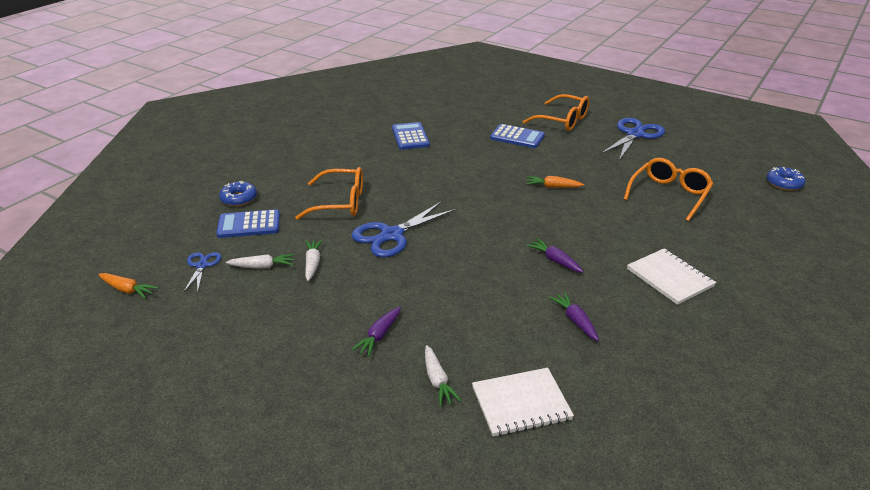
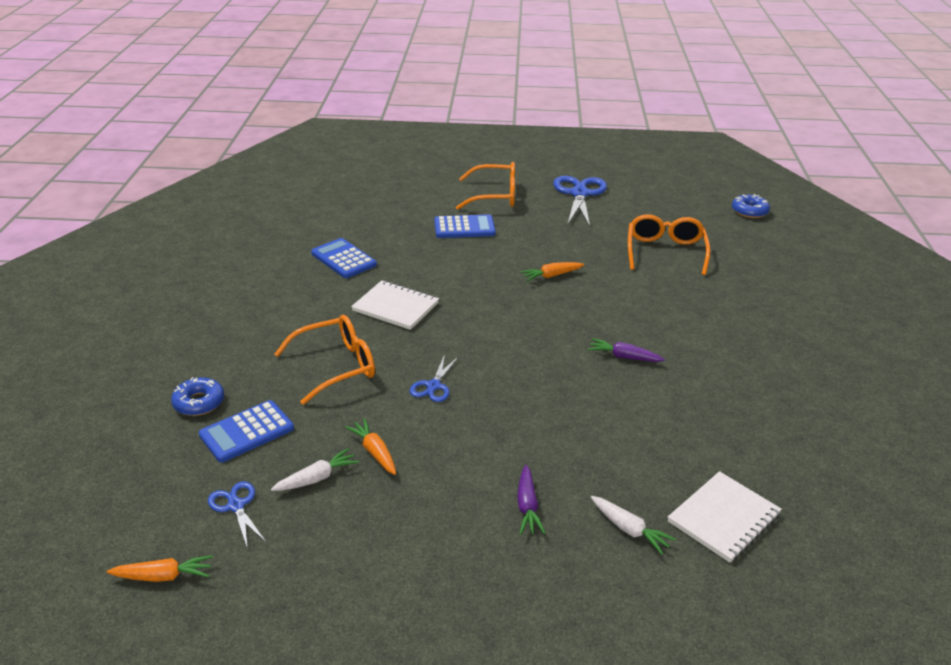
camera: 30 degrees left, 0 degrees up
(313, 263) = (374, 452): white carrot -> orange carrot
(392, 235) = (433, 386): blue scissors -> blue scissors, size x0.53
(575, 321) = (696, 413): purple carrot -> none
(669, 278) = (737, 339): white notebook -> white notebook (395, 307)

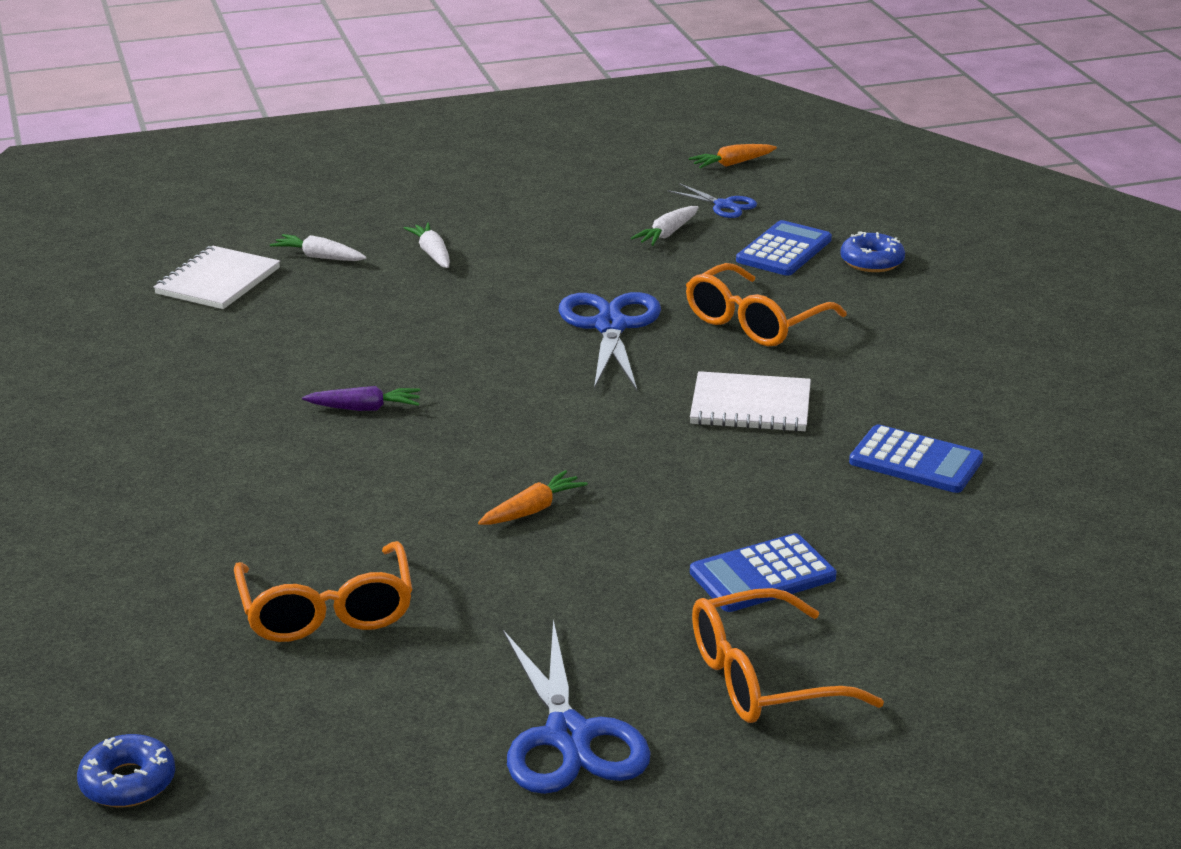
camera: 160 degrees right, 5 degrees down
(374, 452) = (626, 261): orange carrot -> none
(433, 386) = (610, 326): blue scissors -> blue scissors, size x1.88
(527, 506) = (432, 253): purple carrot -> white carrot

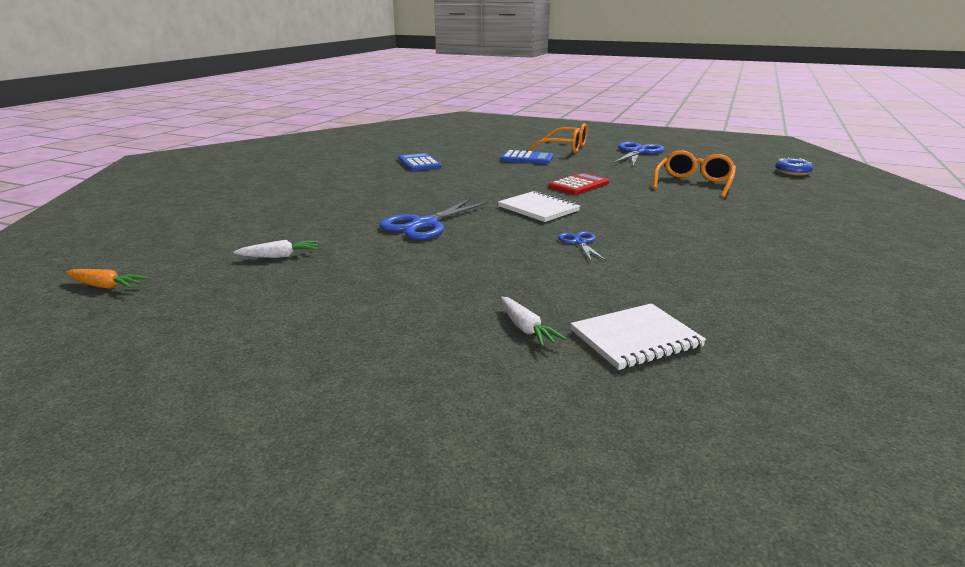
camera: 140 degrees left, 5 degrees down
(364, 408) = (609, 230): purple carrot -> none
(432, 253) = (439, 298): white carrot -> none
(532, 510) = (579, 185): orange carrot -> red calculator
(724, 205) = (203, 260): blue scissors -> blue scissors (580, 242)
(750, 406) = (435, 186): white notebook -> white notebook (538, 209)
(754, 322) = (359, 207): orange glasses -> none
(783, 250) = (256, 227): blue calculator -> none
(872, 261) = (241, 210): blue donut -> none

